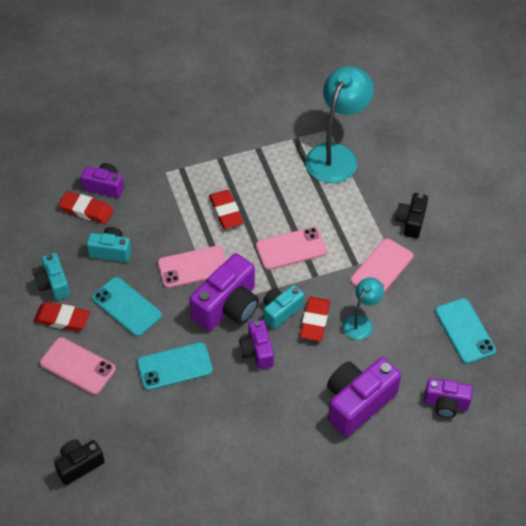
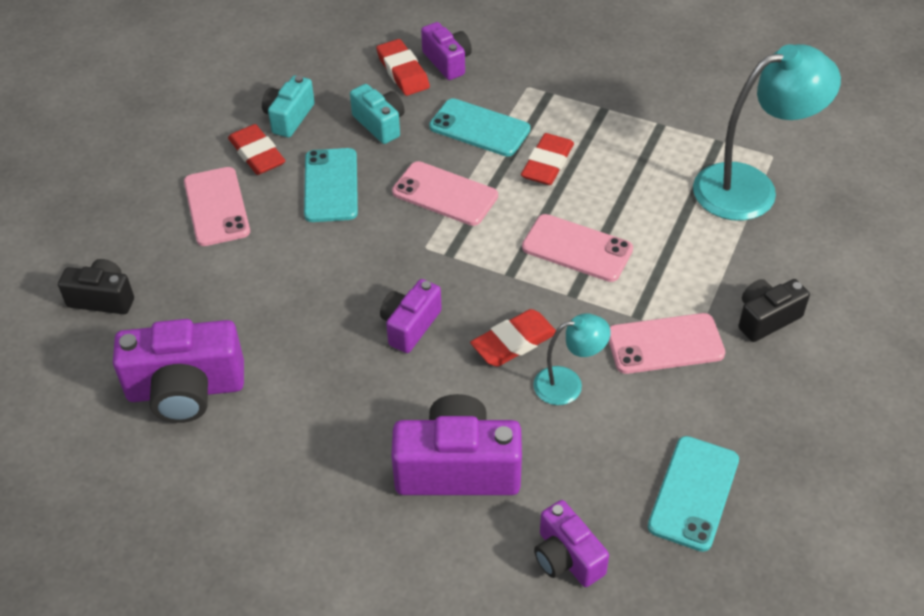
camera: 45 degrees right, 5 degrees down
(174, 366) = (307, 276): turquoise phone -> turquoise phone (479, 128)
(228, 306) = (434, 258): purple camera -> purple camera (186, 390)
(281, 311) = (487, 304): turquoise camera -> none

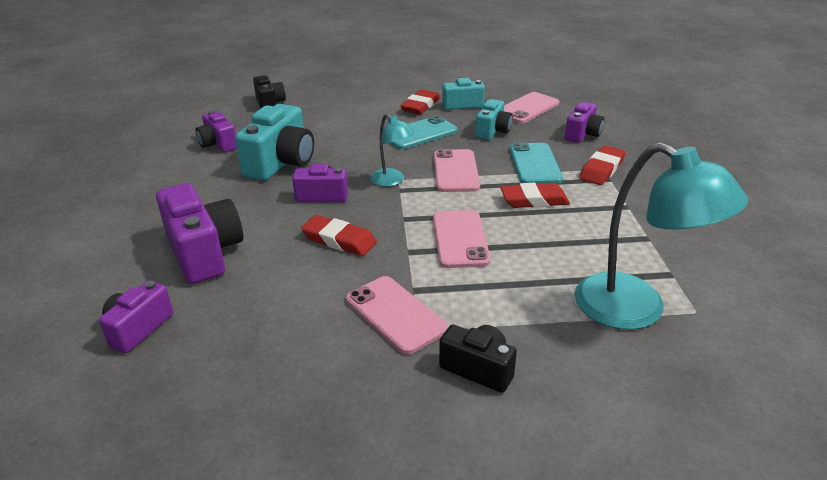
camera: 60 degrees right, 15 degrees down
(186, 390) = (218, 144): purple camera -> purple camera, size x0.59
(216, 207) = (366, 109): pink phone -> pink phone (527, 108)
(297, 339) = (281, 163): none -> turquoise camera
(403, 72) = (551, 123): red eraser -> red eraser (602, 169)
(568, 384) = (315, 277): turquoise lamp -> turquoise lamp (392, 181)
(693, 493) = (235, 381): turquoise phone -> none

